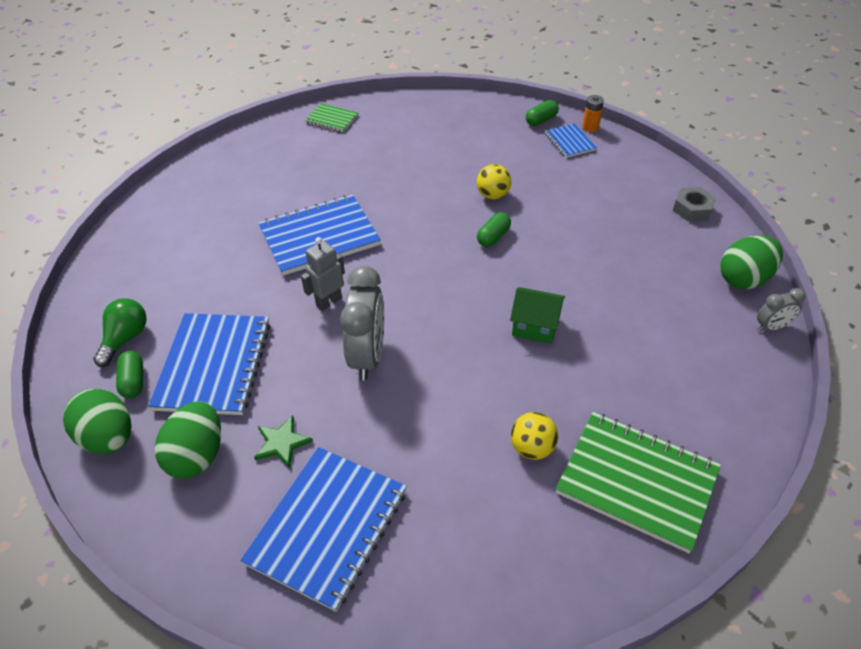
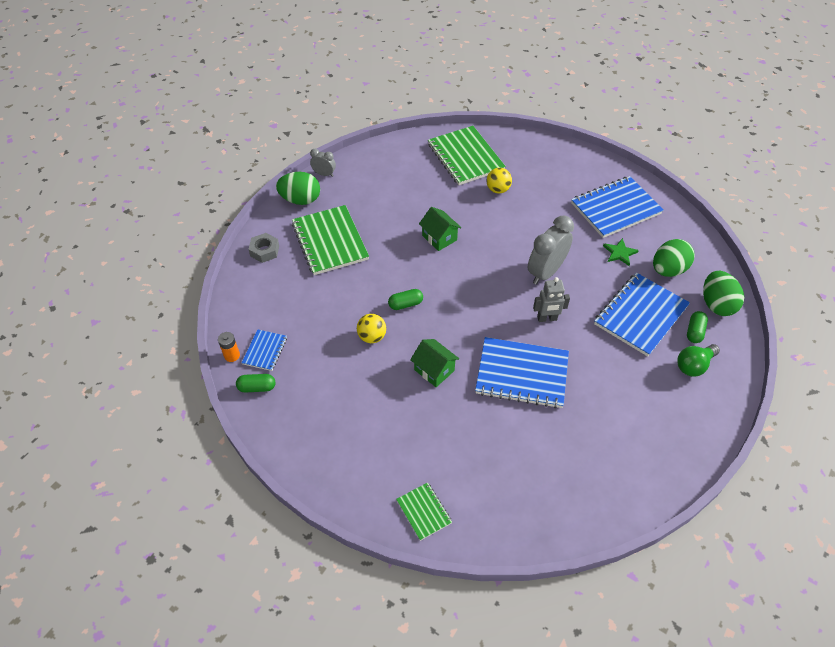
camera: 145 degrees left, 5 degrees up
(407, 199) = (434, 370): none -> green house
(646, 253) = (330, 241): none -> green notebook

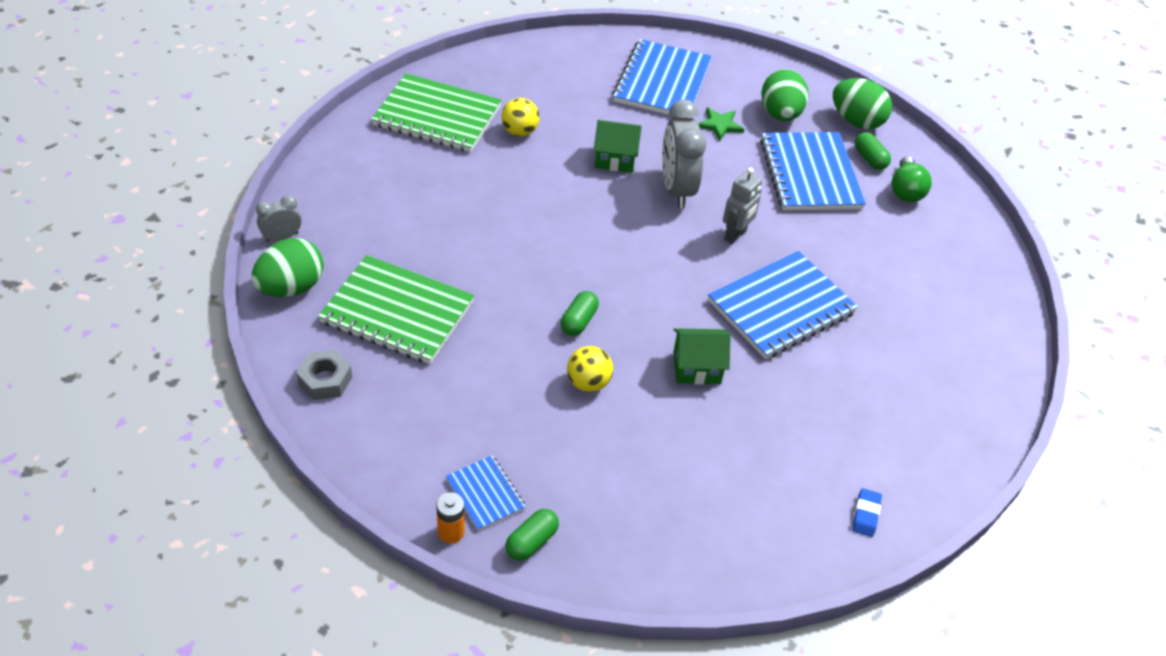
camera: 50 degrees left, 5 degrees down
(424, 512) = (865, 514): green notebook -> blue eraser
(439, 238) = (523, 224): green house -> green house (615, 159)

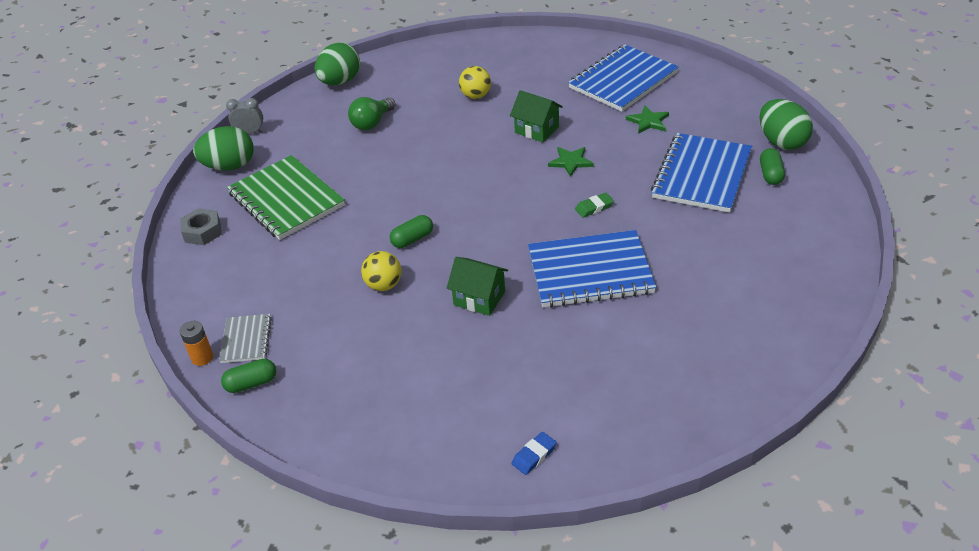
camera: 35 degrees right, 5 degrees down
(437, 116) = (422, 74): green notebook -> none
(485, 494) = (246, 340): blue notebook -> grey notebook
(676, 189) = (571, 162): grey clock -> green star
(735, 235) = (594, 207): grey robot -> green eraser
(780, 114) = (711, 123): green egg -> green egg (340, 81)
(905, 190) = (786, 207): green light bulb -> green light bulb (372, 123)

